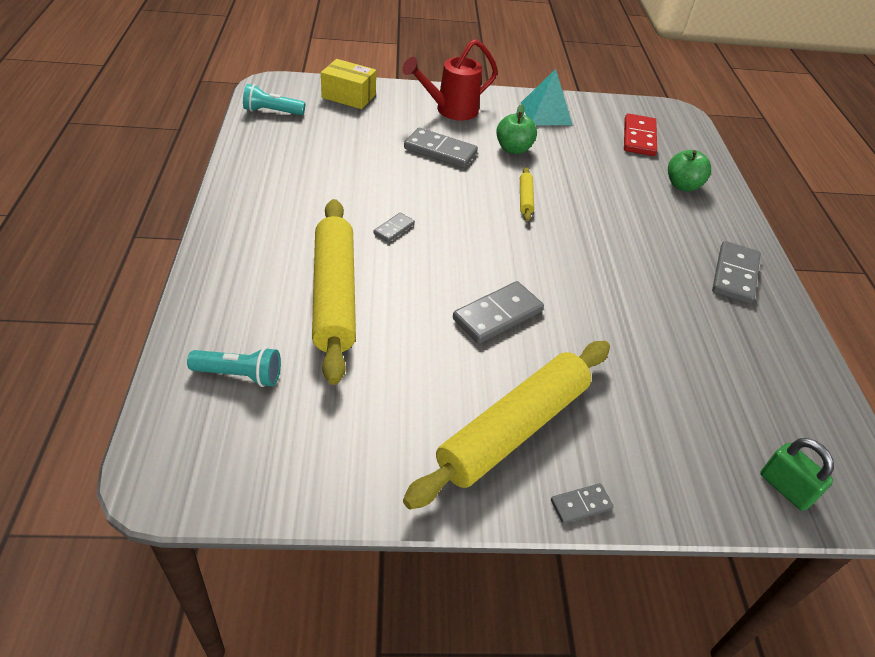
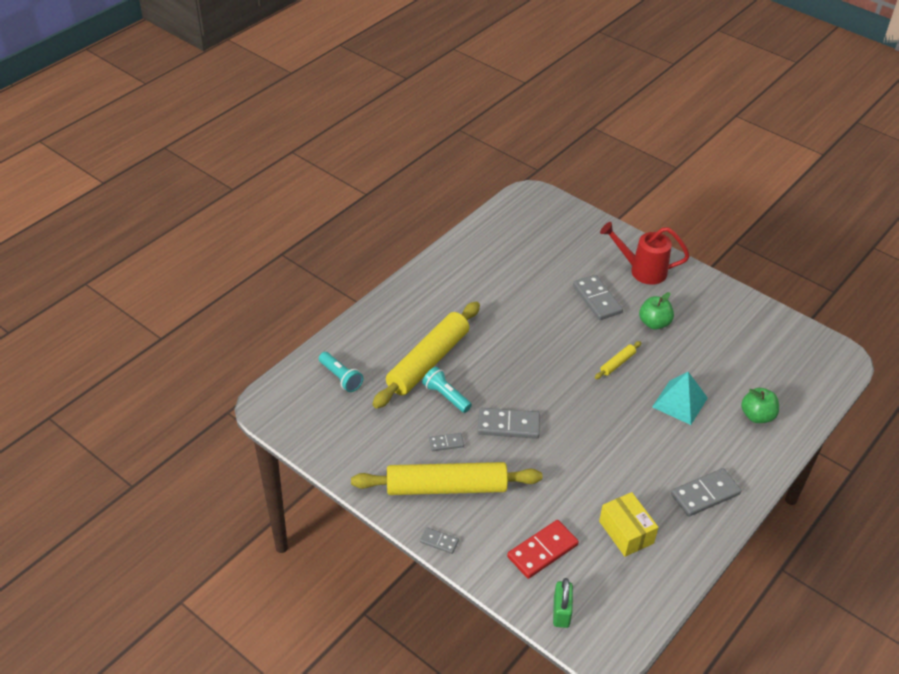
camera: 45 degrees right, 0 degrees up
(272, 112) = (512, 217): turquoise flashlight -> turquoise flashlight (446, 396)
(348, 96) = (577, 226): yellow box -> yellow box (626, 532)
(394, 229) = (504, 339): grey domino -> grey domino (446, 443)
(546, 113) = (718, 306): turquoise pyramid -> turquoise pyramid (680, 402)
(639, 137) = (773, 362): red domino -> red domino (542, 551)

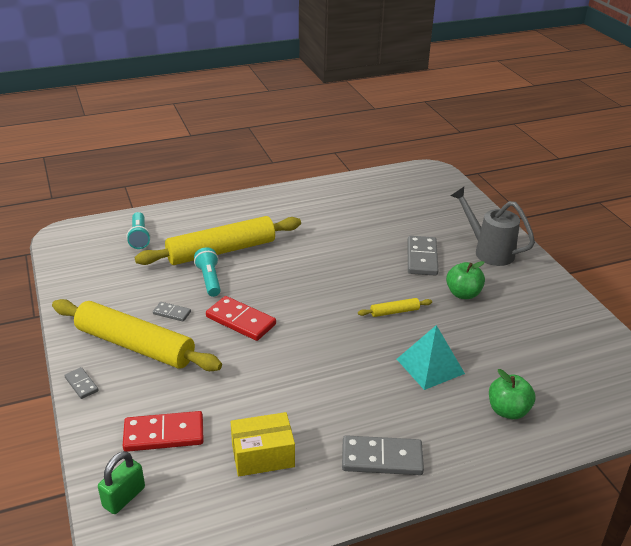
camera: 30 degrees right, 10 degrees down
(508, 425) = (241, 321): grey domino -> red domino
(626, 532) = (263, 455): yellow box -> yellow box turned 75 degrees clockwise
(641, 270) = (488, 251): red watering can -> grey watering can

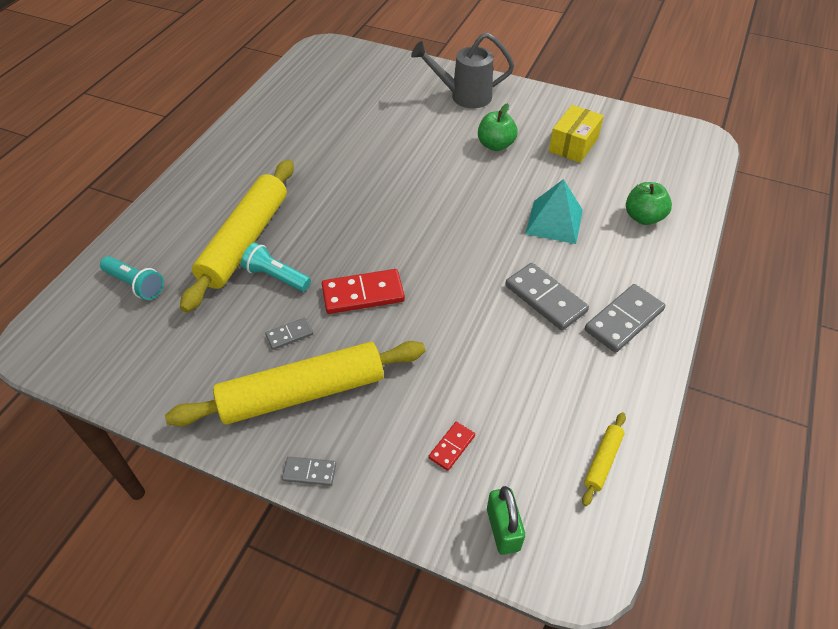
camera: 45 degrees left, 15 degrees up
(164, 434) = (451, 447): red domino -> red domino, size x0.53
(263, 455) = (549, 392): yellow box -> yellow box (573, 145)
(394, 312) = (470, 195): yellow rolling pin -> yellow rolling pin (602, 461)
(422, 258) = (425, 133): grey domino -> grey domino (545, 298)

